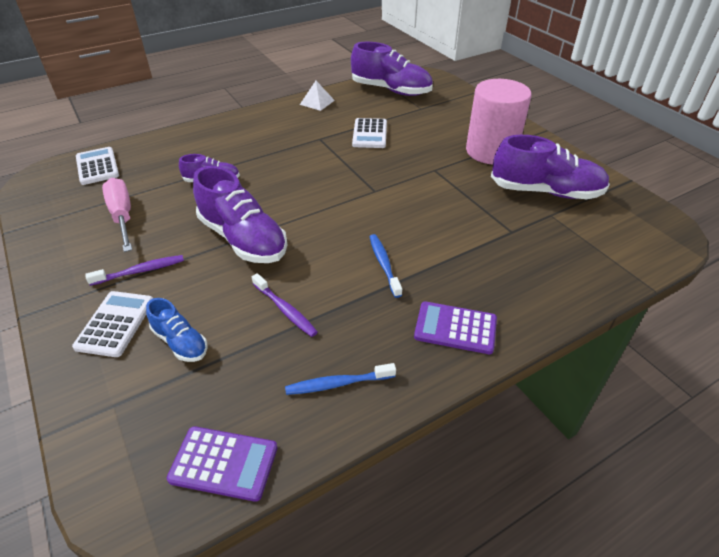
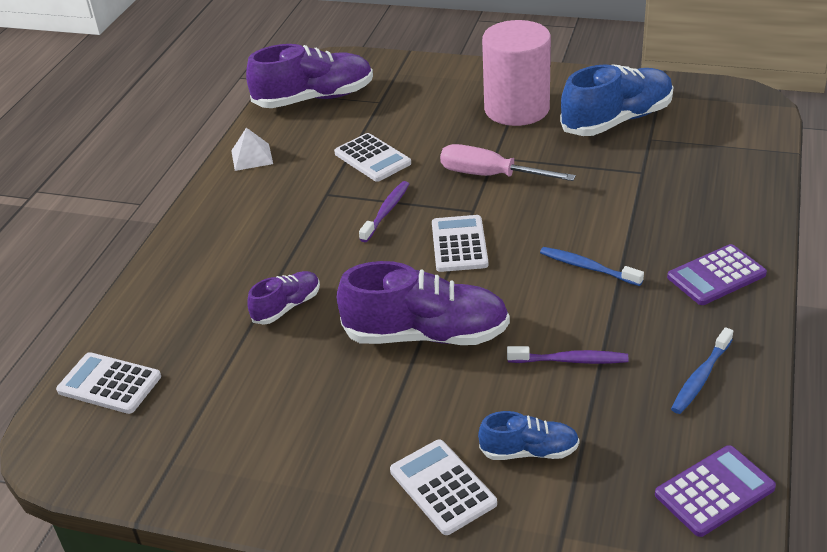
camera: 40 degrees left, 5 degrees down
(122, 216) = (252, 405): pink screwdriver -> pink screwdriver (490, 175)
(140, 271) = (377, 433): purple toothbrush -> purple toothbrush (386, 212)
(338, 204) = (459, 244): none -> white calculator
(546, 192) = (617, 120): purple shoe -> blue shoe

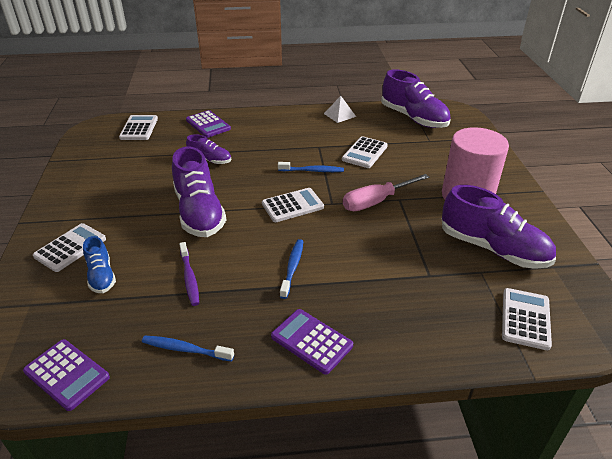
camera: 65 degrees right, 0 degrees up
(169, 295) = (208, 124): none -> purple calculator
(386, 212) = (312, 171): purple toothbrush -> blue toothbrush
(490, 175) = (376, 202): pink screwdriver -> pink screwdriver turned 120 degrees counterclockwise
(617, 120) = (493, 249): blue shoe -> purple shoe
(726, 134) = (525, 319): none -> white calculator

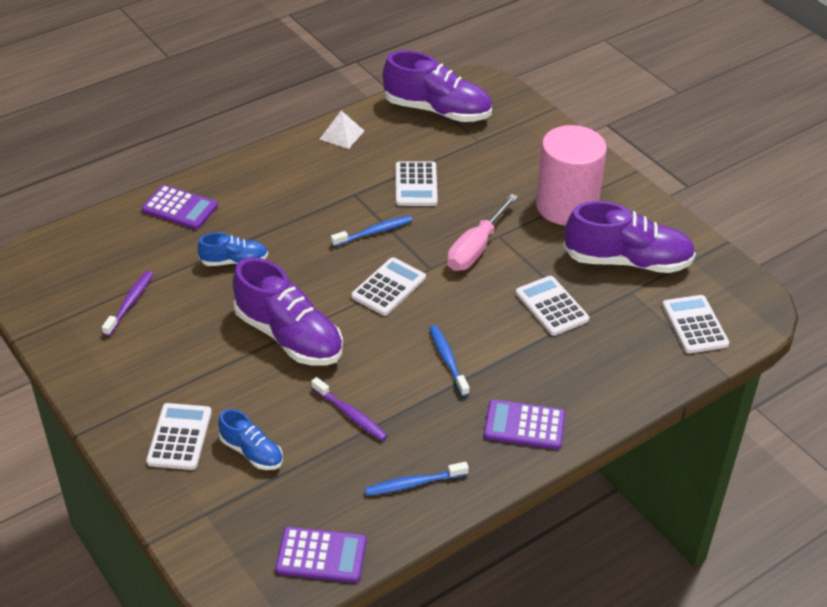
camera: 30 degrees left, 5 degrees up
(128, 163) = (130, 303): none -> purple toothbrush
(139, 128) = (87, 246): white calculator -> white calculator (552, 306)
(210, 160) = (234, 261): purple shoe -> blue shoe

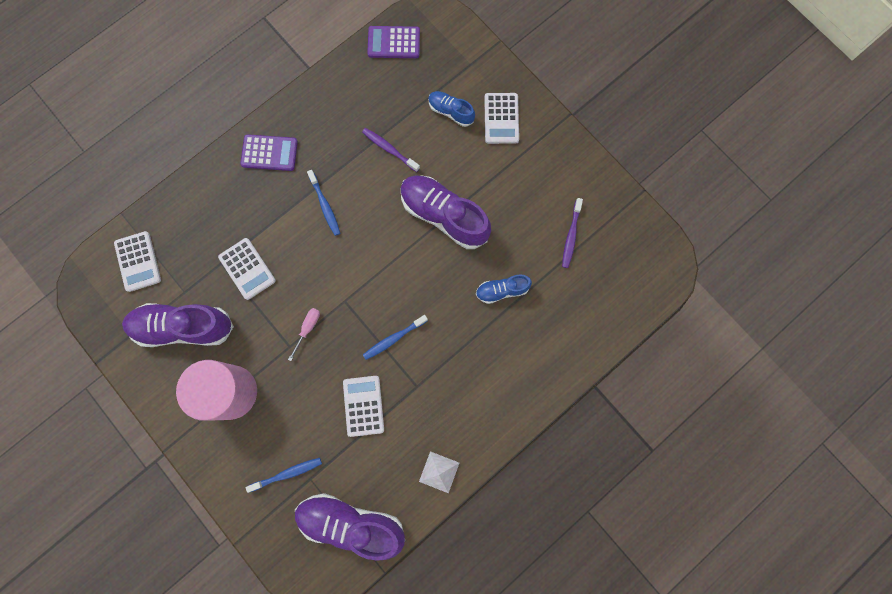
camera: 175 degrees right, 35 degrees up
(180, 208) = (562, 350): purple calculator -> none
(389, 287) = (375, 275): white calculator -> none
(414, 484) = (341, 99): blue toothbrush -> blue toothbrush (287, 474)
(476, 248) = (308, 328): pink screwdriver -> pink screwdriver, size x0.55

